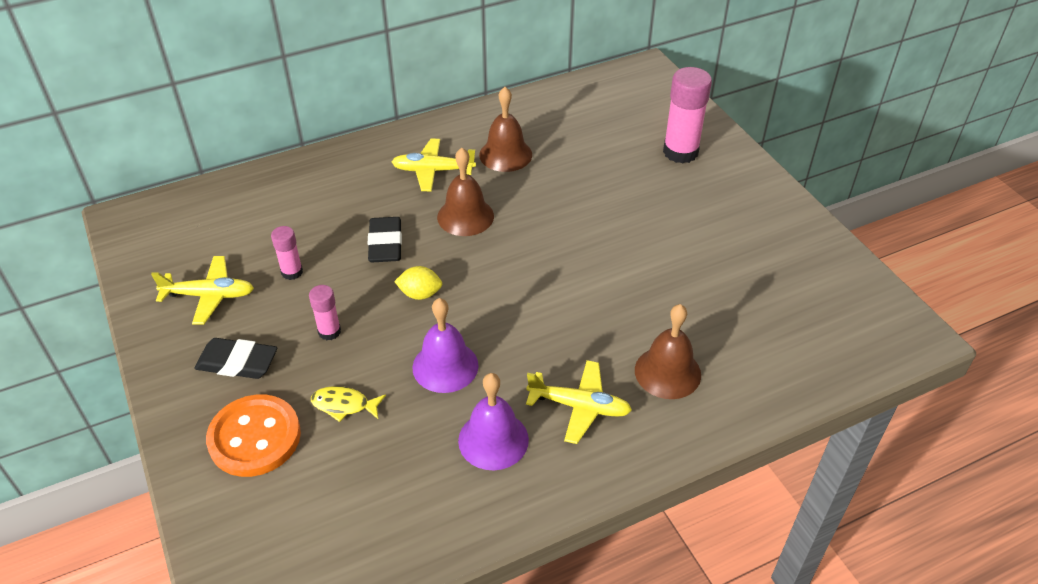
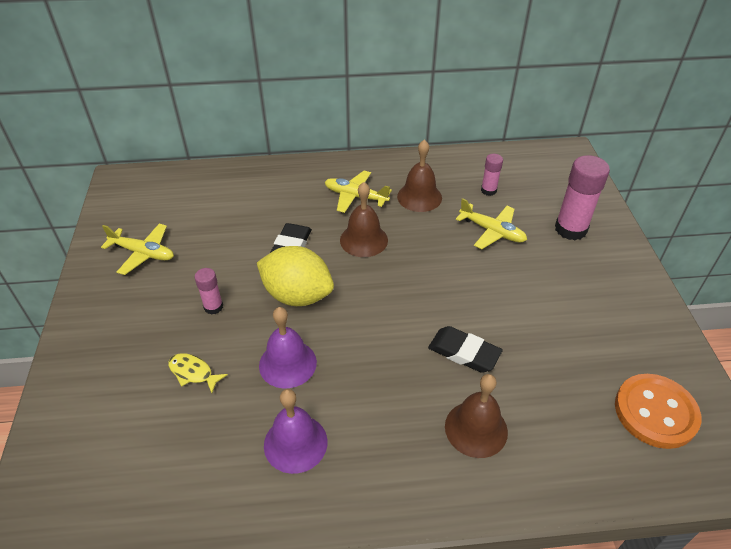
camera: 20 degrees right, 0 degrees up
(237, 362) = (134, 312): black eraser -> black eraser (464, 352)
(255, 437) = (114, 379): orange button -> orange button (655, 412)
(292, 272) = (210, 251): pink glue stick -> pink glue stick (488, 190)
(420, 294) = (297, 295): yellow lemon -> yellow lemon, size x2.05
(580, 406) = (383, 436): yellow plane -> yellow plane (492, 231)

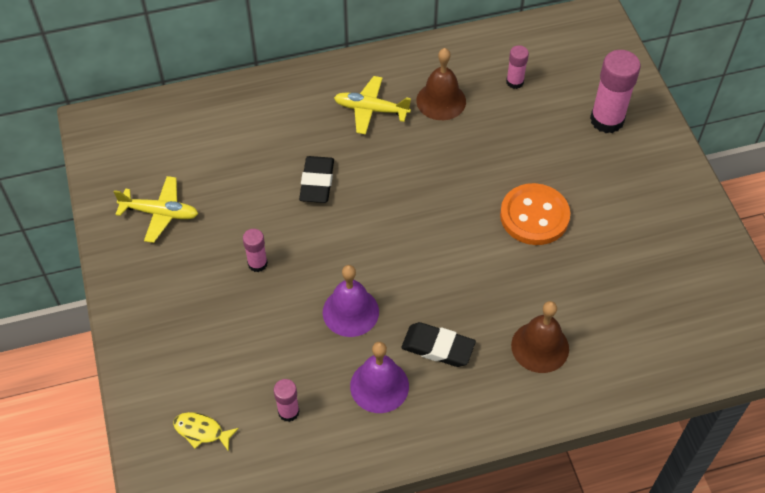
camera: 10 degrees left, 10 degrees up
(192, 455) = (288, 412): none -> pink glue stick
(193, 373) = (261, 335): yellow fish -> yellow fish (201, 431)
(297, 295) = (340, 238): yellow lemon -> none
(363, 240) = (392, 163): brown bell -> none
(464, 352) = (517, 275): black eraser -> black eraser (438, 347)
(492, 231) = (526, 134): yellow plane -> none
(655, 412) = (698, 306): orange button -> orange button (534, 216)

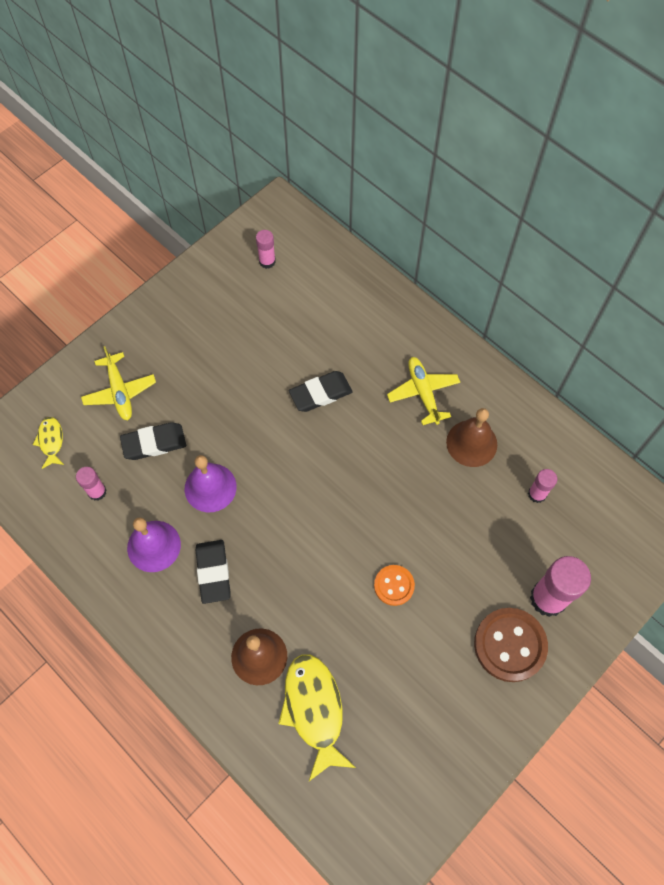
camera: 60 degrees right, 10 degrees up
(160, 213) = (223, 301): yellow plane -> yellow plane (120, 392)
(257, 263) = (216, 395): pink glue stick -> pink glue stick (267, 261)
(271, 338) = (154, 443): none -> black eraser
(534, 216) = (394, 585): orange button -> orange button, size x0.58
(612, 326) = (314, 710): none -> yellow fish
(631, 164) = (510, 645): none -> brown button

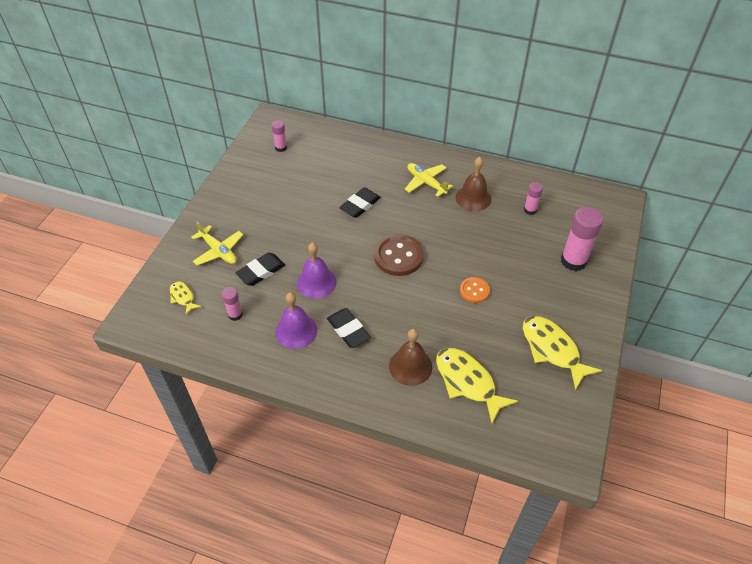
camera: 25 degrees left, 15 degrees down
(443, 715) = (552, 350): none -> yellow fish
(510, 645) = (567, 294): brown button -> brown button (398, 256)

